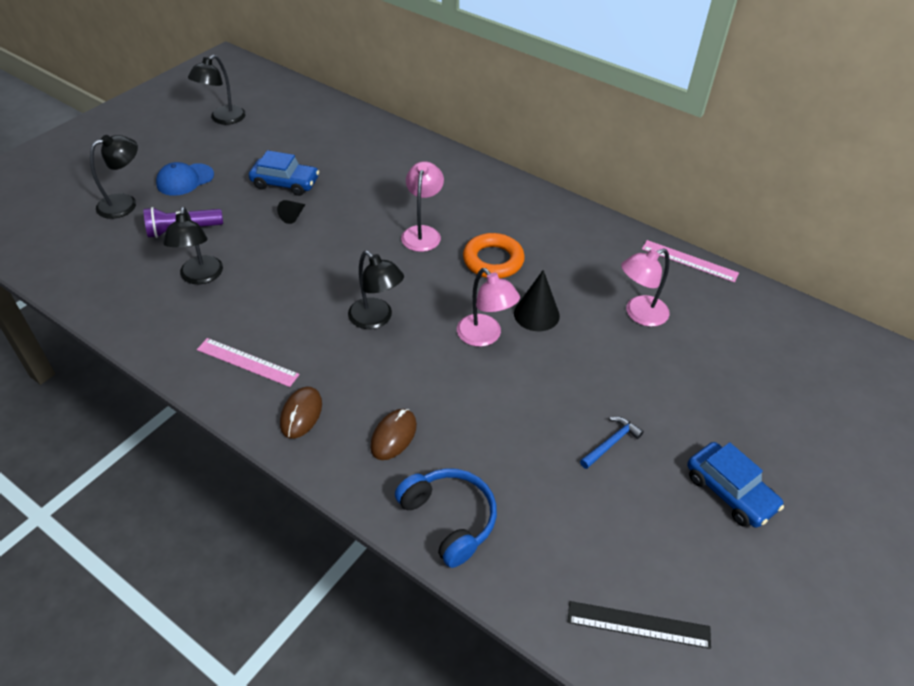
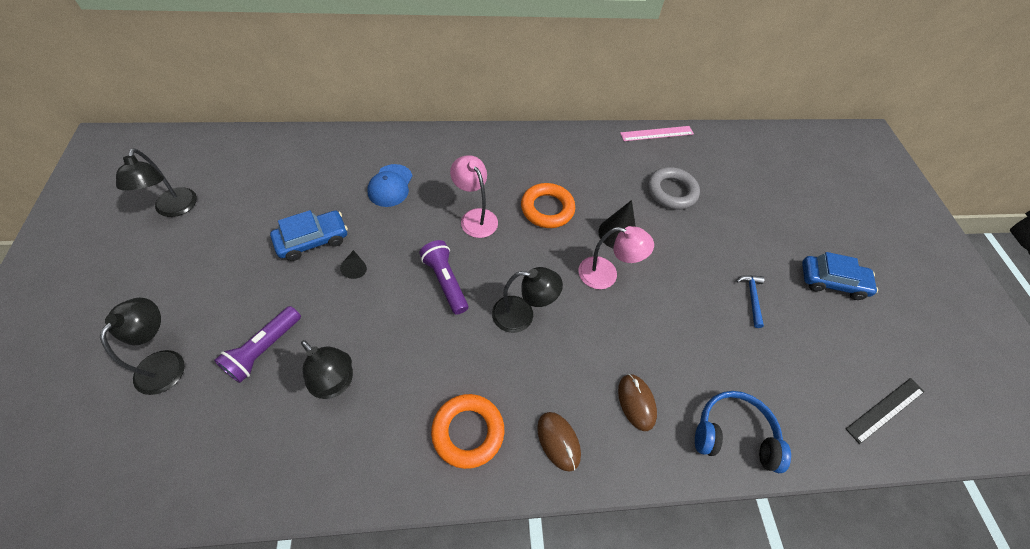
camera: 45 degrees left, 10 degrees up
(185, 180) = (206, 296): blue cap -> blue cap (390, 186)
(247, 362) = (468, 432): pink ruler -> orange ring
(345, 262) = (445, 282): none -> purple flashlight
(639, 314) = (671, 192): pink lamp -> grey ring

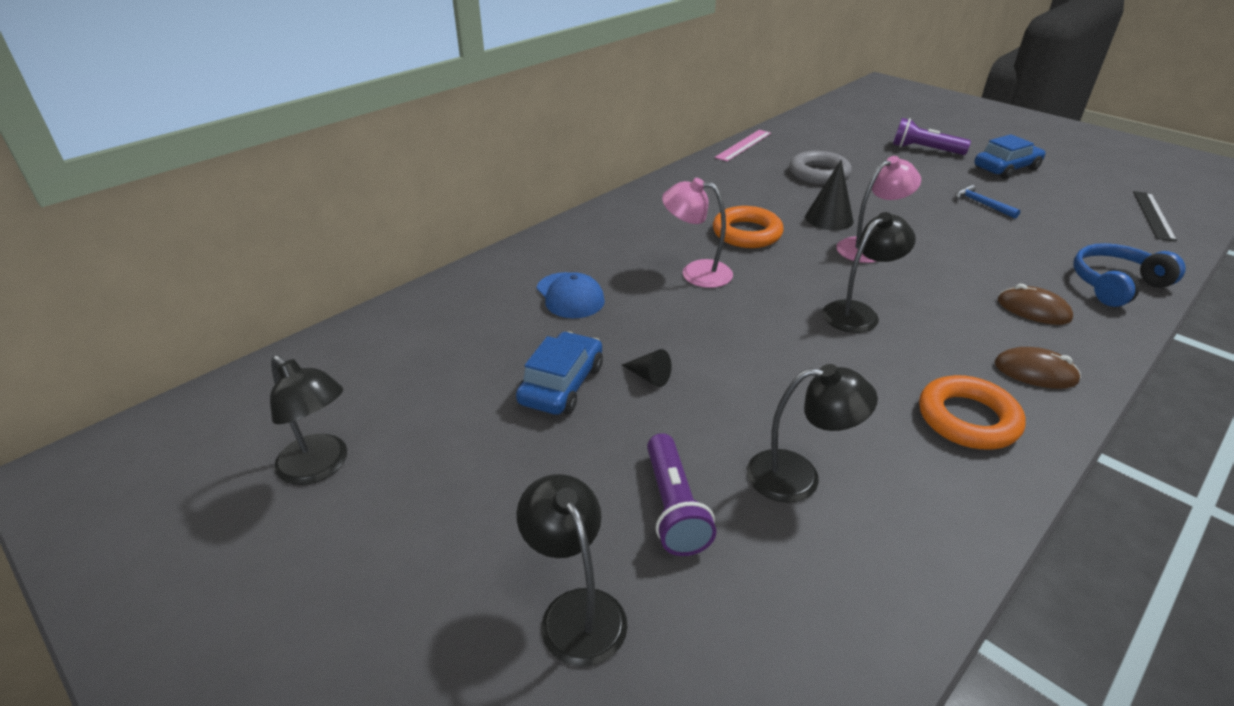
camera: 35 degrees left, 20 degrees down
(445, 282) = (754, 332): purple flashlight -> purple flashlight (925, 150)

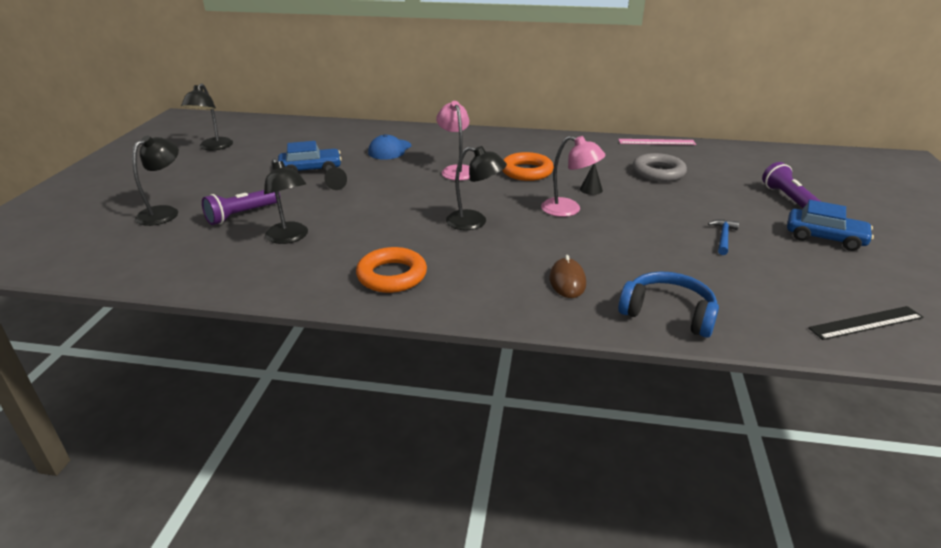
camera: 55 degrees right, 5 degrees down
(829, 219) = (591, 189): black cone -> black cone, size x0.58
(1035, 372) = (476, 292): brown mouse -> none

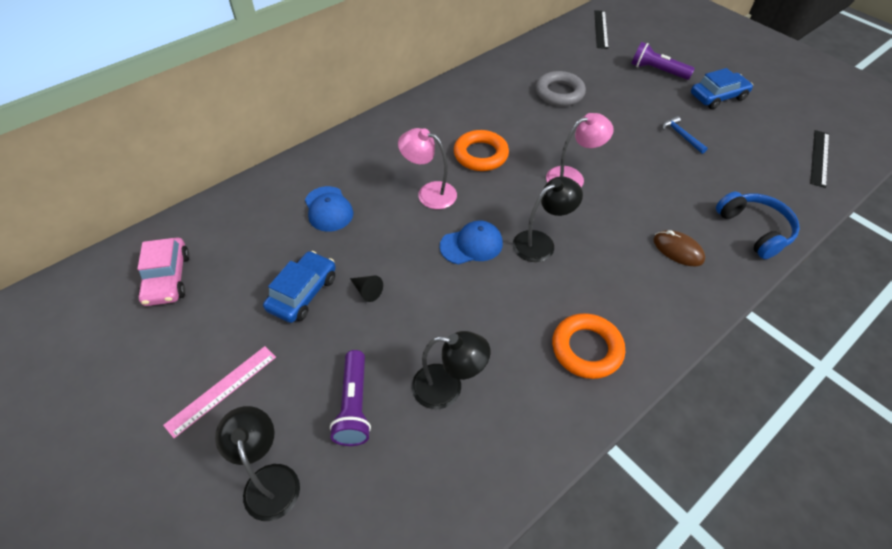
camera: 50 degrees left, 20 degrees up
(213, 147) = (124, 350): black lamp -> none
(274, 136) = (167, 278): none -> pink car
(430, 200) = (471, 245): none -> blue cap
(591, 189) = (551, 143): black cone -> none
(656, 142) = (507, 56): pink ruler -> pink ruler (222, 390)
(668, 313) = (754, 230): blue headphones -> blue headphones turned 90 degrees clockwise
(783, 159) = (600, 29): none -> black ruler

